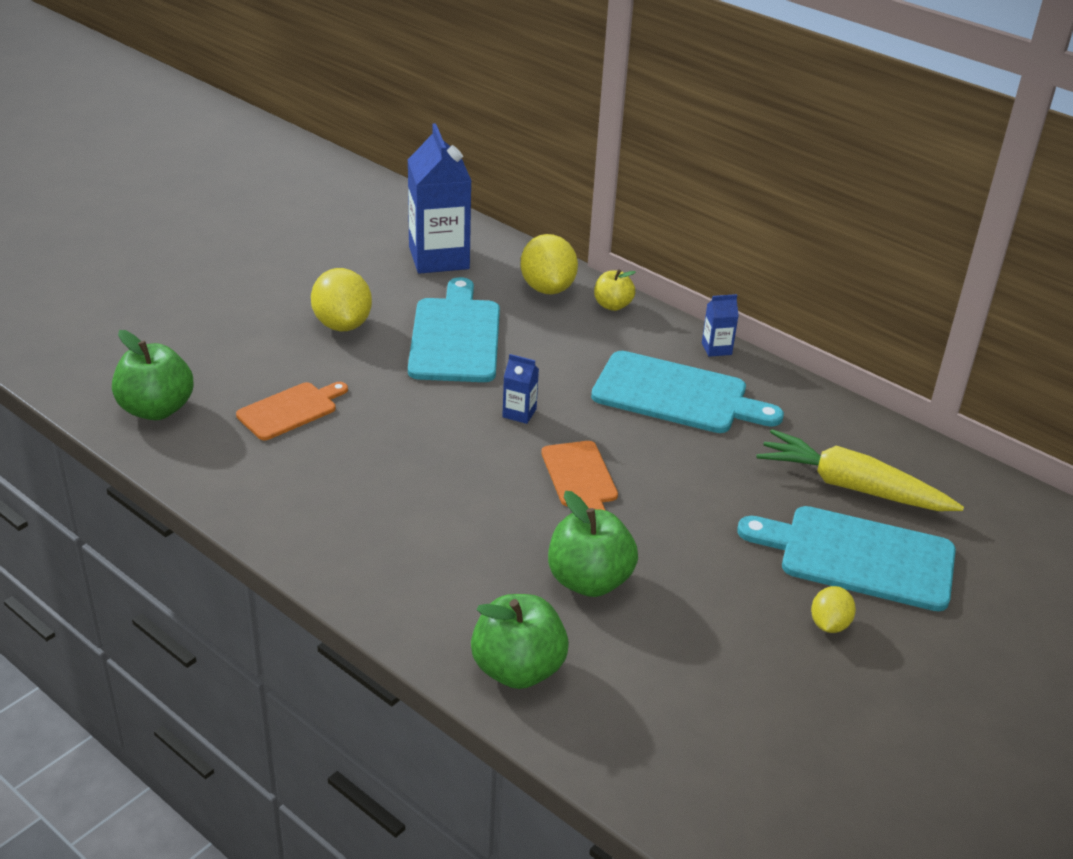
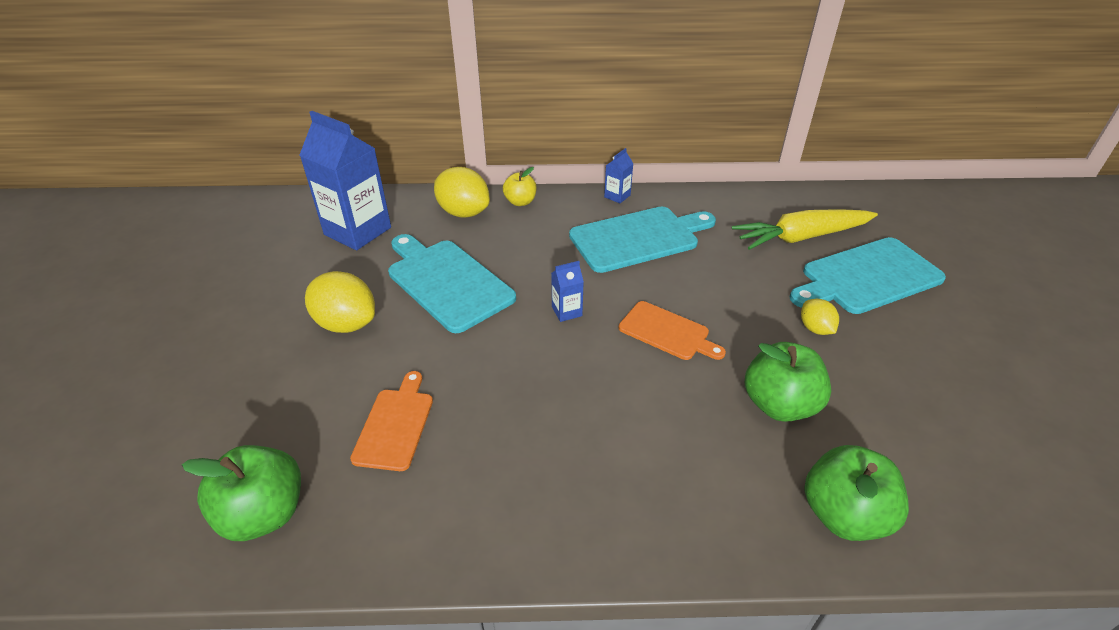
camera: 40 degrees left, 5 degrees up
(829, 624) = (920, 330): yellow lemon -> yellow lemon (815, 328)

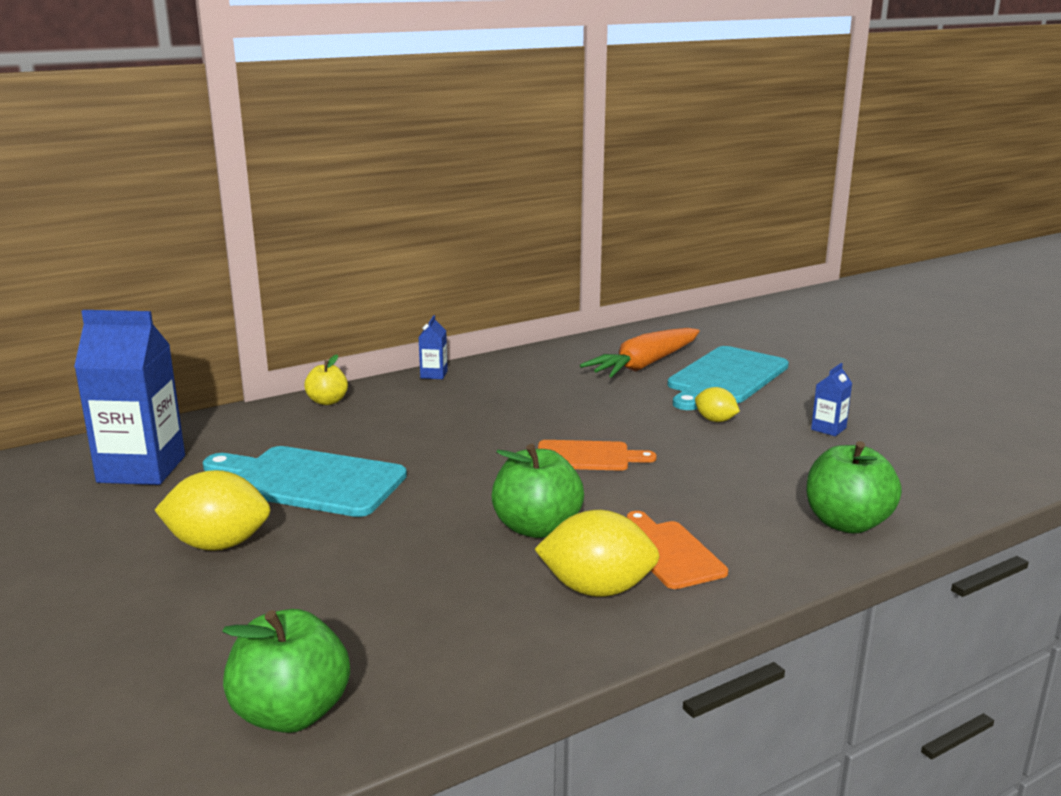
camera: 30 degrees left, 20 degrees down
(395, 425) = (373, 600): orange cutting board -> orange cutting board (670, 552)
(463, 212) = (267, 424): yellow lemon -> yellow lemon (597, 589)
(567, 311) = (471, 468): blue carton -> blue carton (828, 429)
(638, 238) = (490, 400): turquoise cutting board -> none
(779, 404) = (733, 475): green apple -> green apple (537, 527)
(801, 237) = (644, 365): yellow carrot -> orange carrot

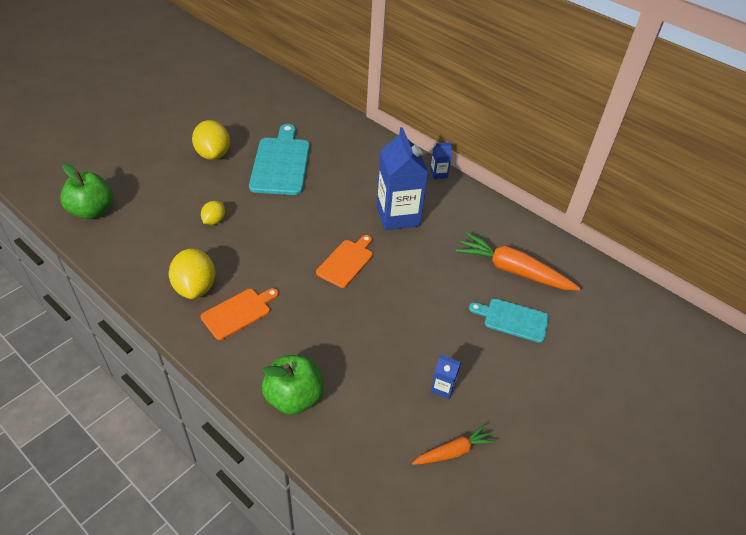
camera: 70 degrees right, 25 degrees up
(141, 469) = (277, 110): blue carton -> blue carton (398, 215)
(327, 401) = (378, 143): yellow apple -> none
(537, 527) = (253, 254): green apple -> none
(587, 456) = (346, 262): orange cutting board -> orange cutting board turned 135 degrees counterclockwise
(715, 420) = (428, 319): yellow lemon -> yellow lemon (214, 221)
(725, 378) = (513, 319): turquoise cutting board -> turquoise cutting board, size x0.60
(922, 437) = (453, 451): none -> orange carrot

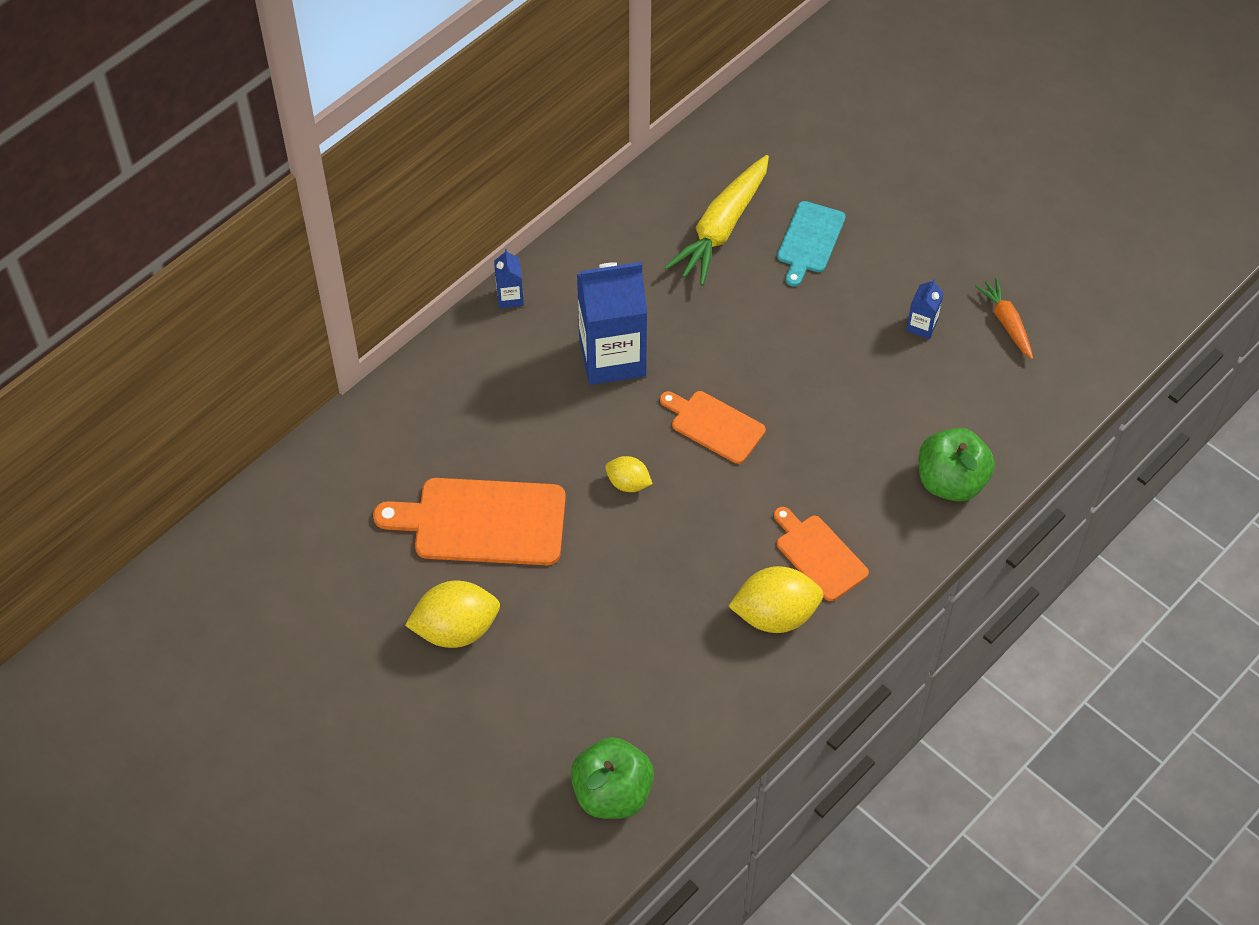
camera: 85 degrees left, 10 degrees up
(214, 221) = (631, 607): yellow lemon -> yellow lemon (628, 483)
(281, 163) = (482, 522): turquoise cutting board -> orange cutting board
(512, 270) = (721, 228): orange carrot -> yellow carrot

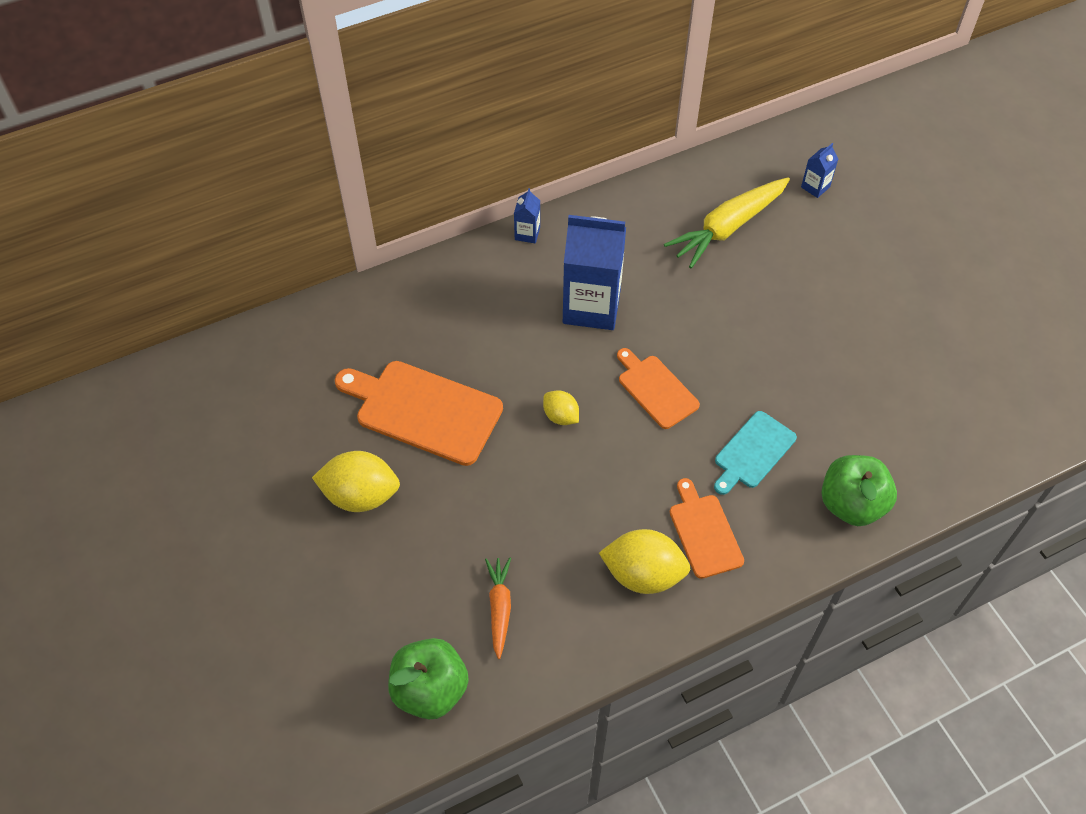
camera: 20 degrees right, 0 degrees up
(809, 240) = (800, 258): turquoise cutting board -> turquoise cutting board (752, 452)
(921, 326) = (874, 358): blue carton -> blue carton (815, 187)
(1006, 323) = (954, 378): orange carrot -> orange carrot (499, 608)

